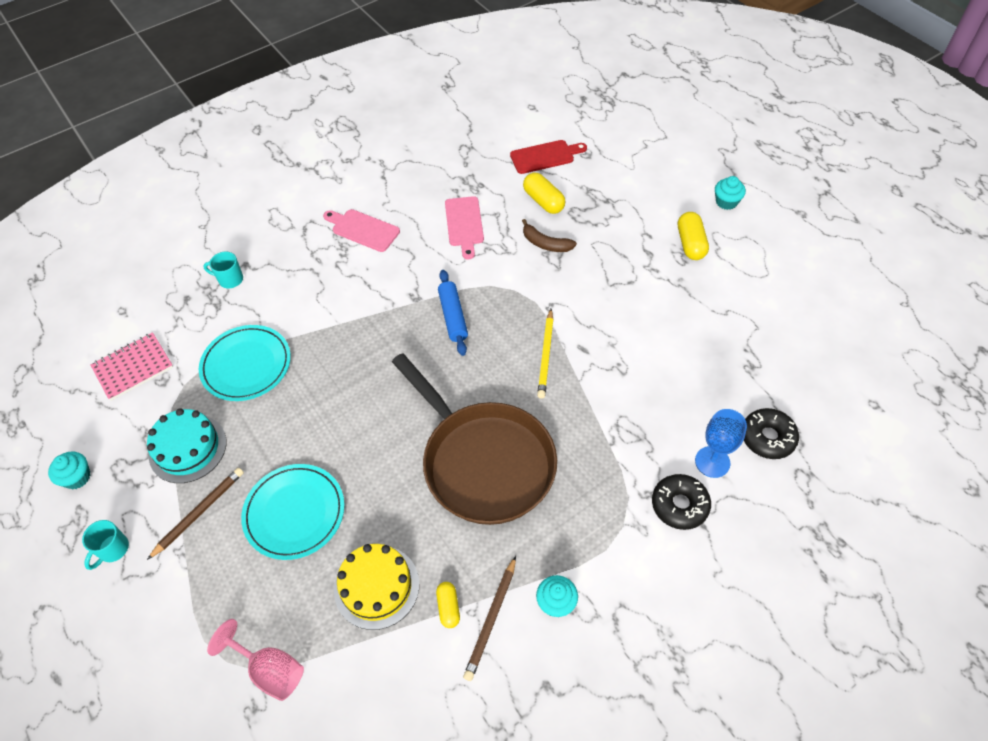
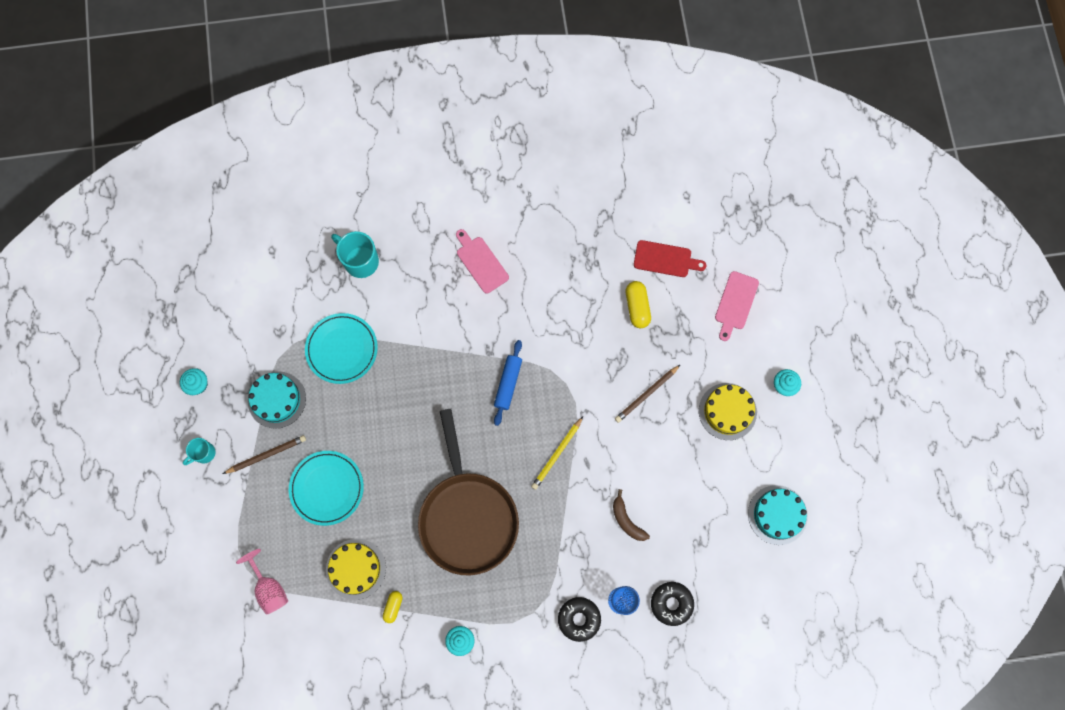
camera: 25 degrees right, 20 degrees up
(133, 367) = (263, 309): pink notebook -> none
(230, 279) = (360, 261): turquoise mug -> turquoise mug, size x1.67
(464, 224) = (562, 298): pink cutting board -> pink cutting board (735, 303)
(491, 619) = (415, 629): brown pencil -> brown pencil (646, 394)
(545, 243) = (614, 351): brown banana -> brown banana (626, 520)
(690, 244) = (727, 411): yellow capsule -> yellow cake
(807, 305) = (777, 515): none -> turquoise cake

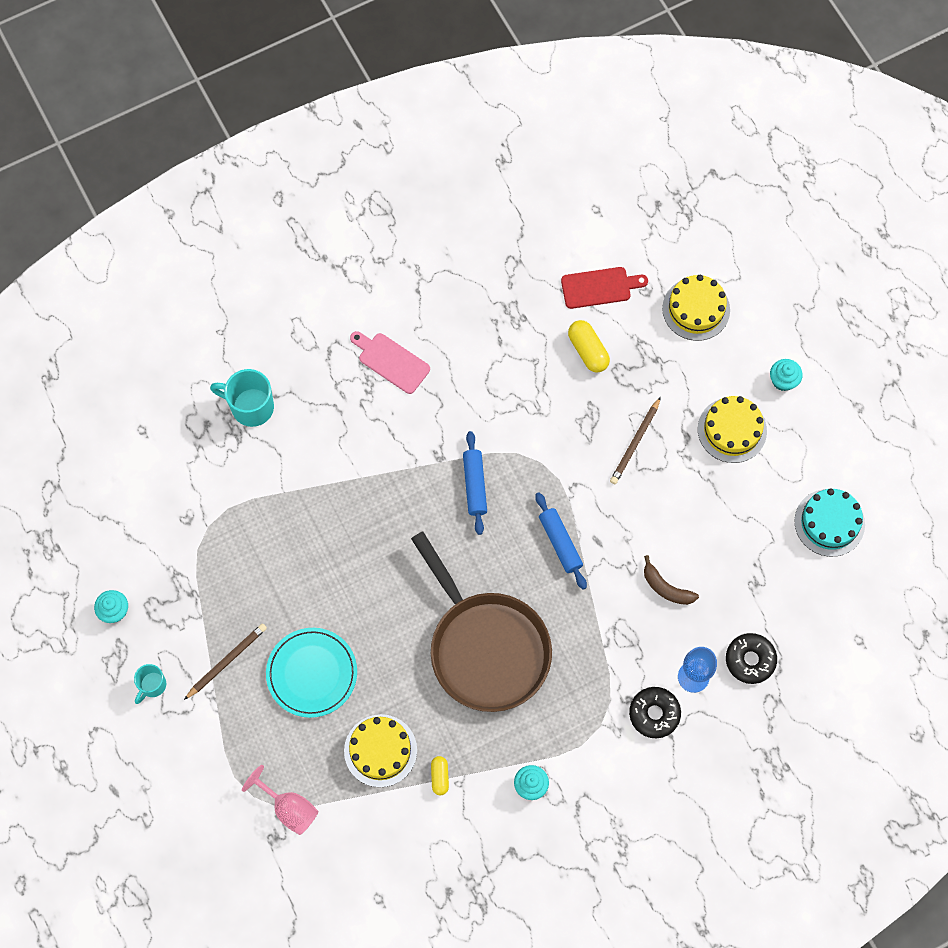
camera: 20 degrees left, 5 degrees down
(277, 399) = (214, 595): turquoise cake -> none
(342, 349) = (268, 513): turquoise plate -> none
(557, 454) = (560, 543): yellow pencil -> blue rolling pin
(735, 303) = (696, 309): pink cutting board -> yellow cake

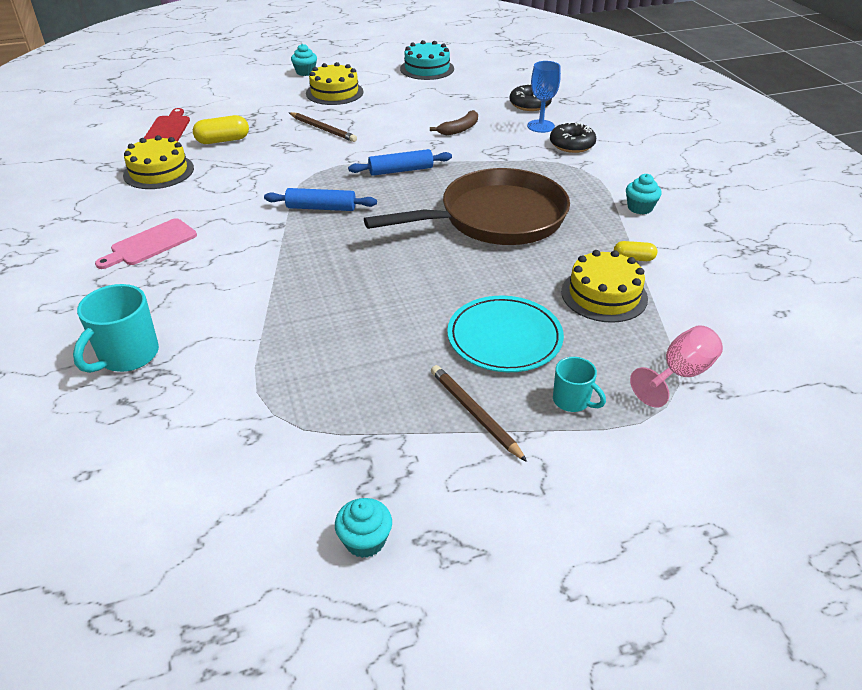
camera: 80 degrees left, 30 degrees down
(152, 685) = (498, 502): turquoise mug -> turquoise mug (572, 401)
(696, 309) = (221, 95): yellow cake -> yellow cake (158, 171)

